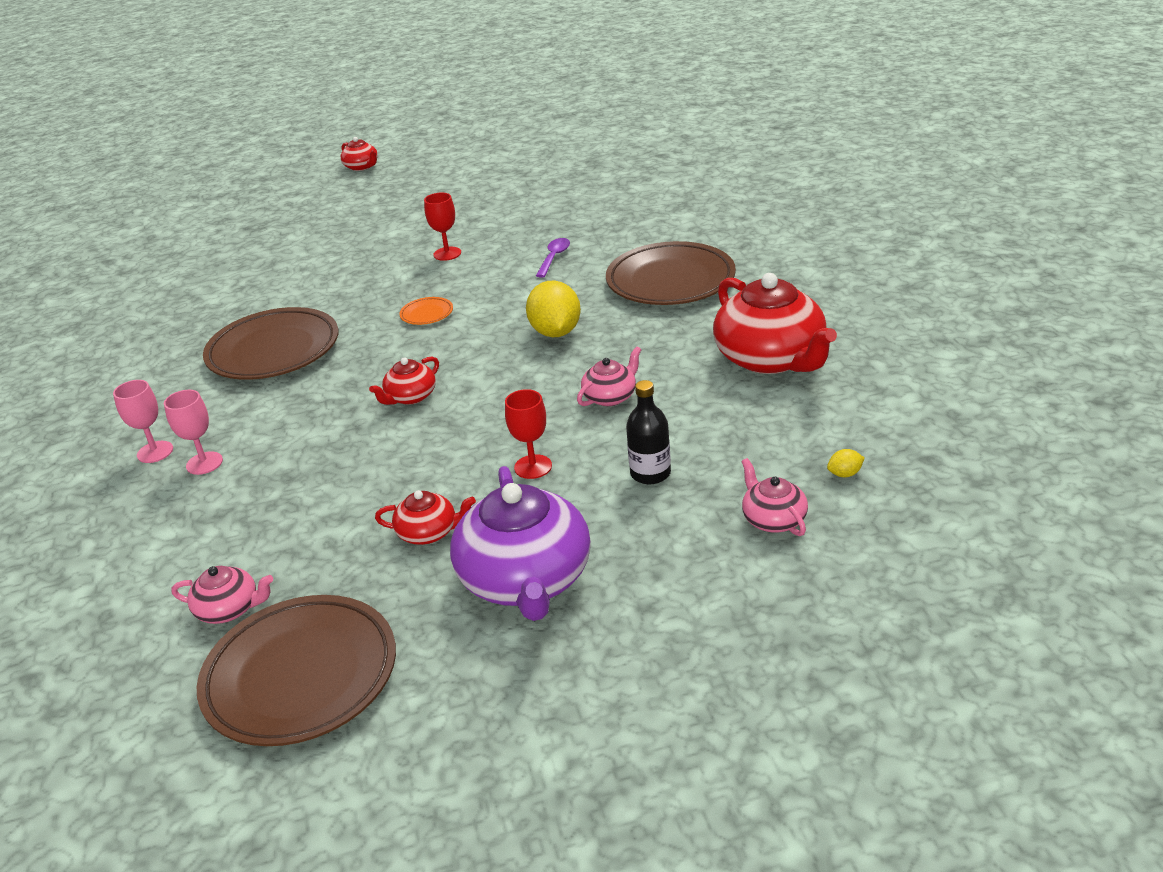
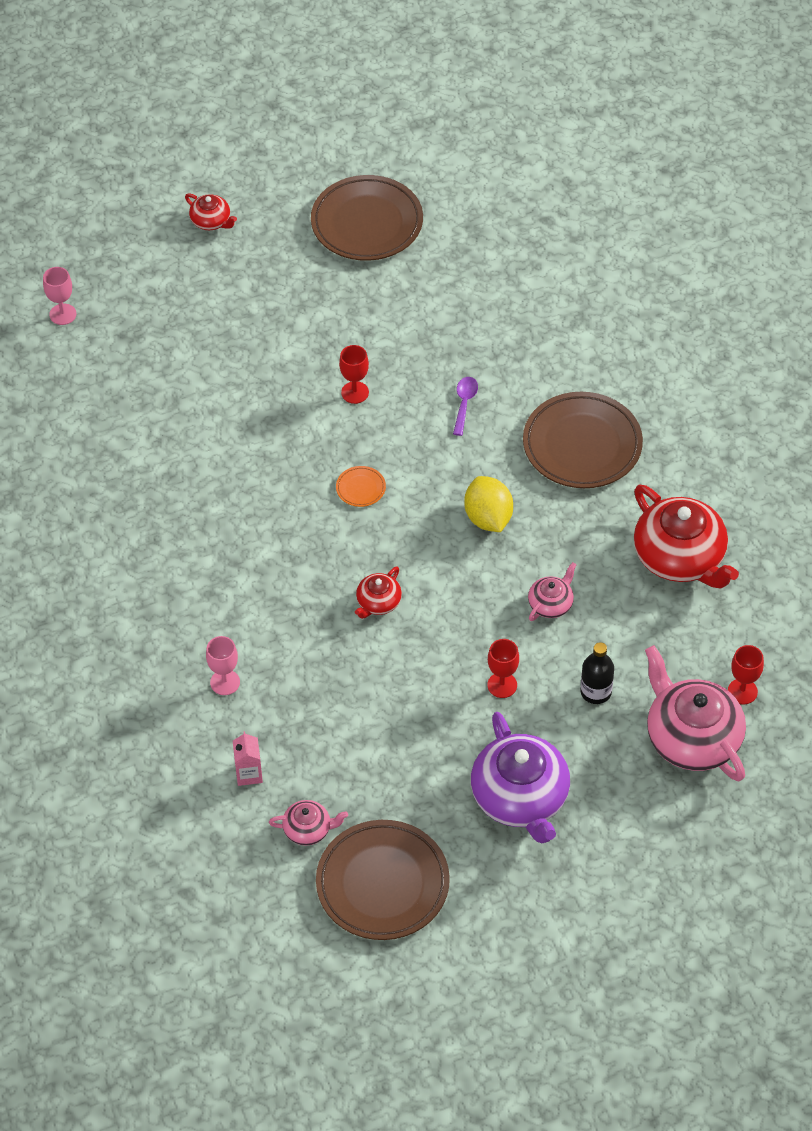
camera: 10 degrees left, 20 degrees up
(155, 452) = (175, 669): pink goblet -> pink goblet (63, 314)
(185, 548) = (249, 773): none -> pink carton
(273, 351) = (230, 539): brown plate -> brown plate (367, 223)
(429, 532) = (436, 754): red teapot -> none
(773, 519) = (691, 737): pink teapot -> pink teapot, size x2.07
(845, 474) = (742, 691): yellow lemon -> red goblet

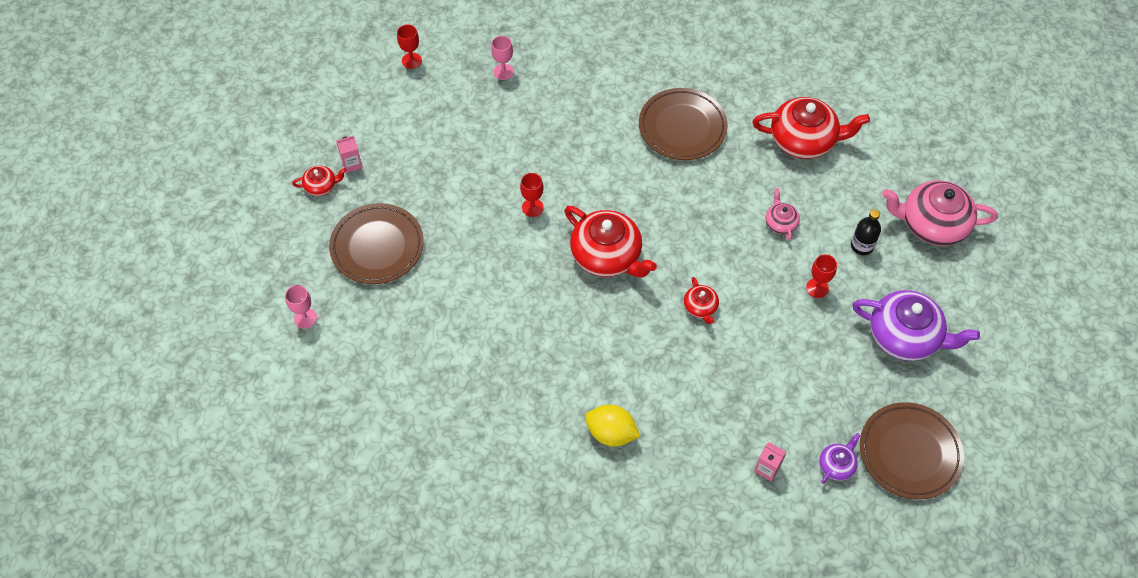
camera: 50 degrees left, 5 degrees up
(225, 682) = (686, 432): pink goblet -> pink goblet (503, 72)
(259, 224) = (352, 164): none -> pink carton
(308, 829) = (836, 465): pink teapot -> purple teapot
(361, 488) = (607, 256): orange plate -> red teapot
(367, 223) = (412, 111): brown plate -> brown plate (377, 247)
(464, 403) = (596, 160): purple spoon -> none
(488, 518) = (690, 208): yellow lemon -> yellow lemon (611, 433)
(742, 691) = (920, 178): red goblet -> red goblet (411, 61)

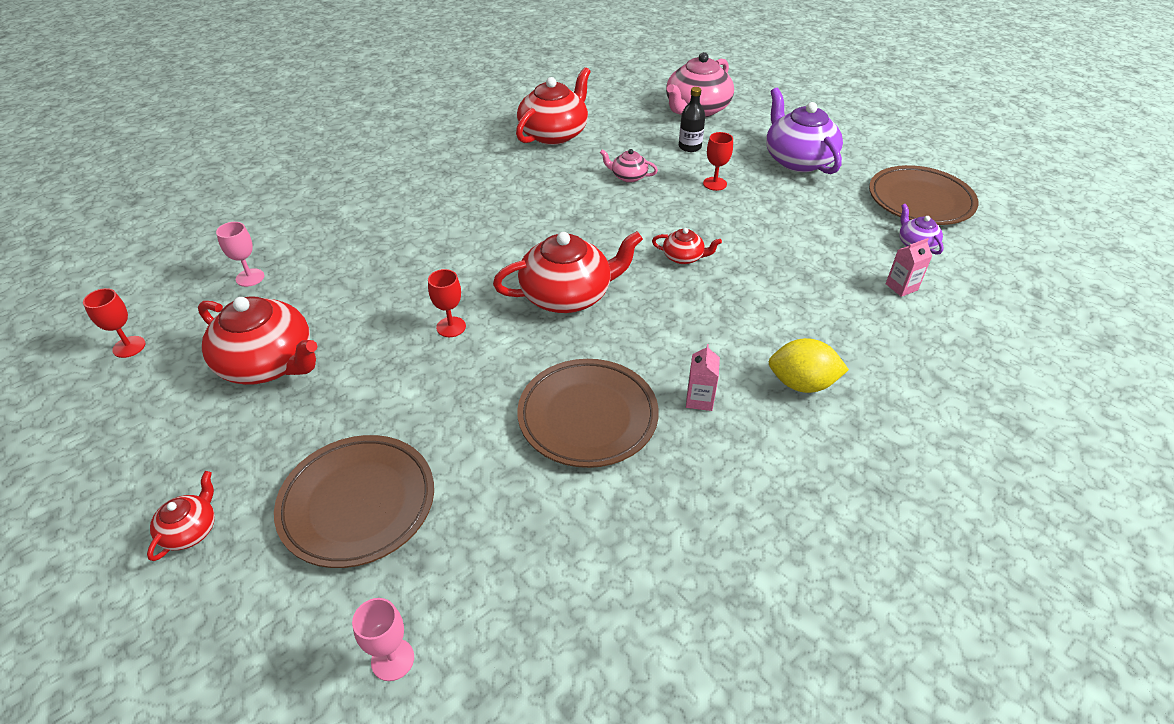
camera: 60 degrees left, 15 degrees down
(352, 164) = (198, 476): pink carton -> pink carton (699, 399)
(442, 136) = (269, 363): none -> red teapot
(611, 433) = (801, 384): yellow lemon -> yellow lemon turned 45 degrees clockwise
(682, 127) = (467, 189): brown plate -> brown plate (588, 417)
(905, 336) = (798, 160): purple teapot -> purple teapot turned 75 degrees counterclockwise

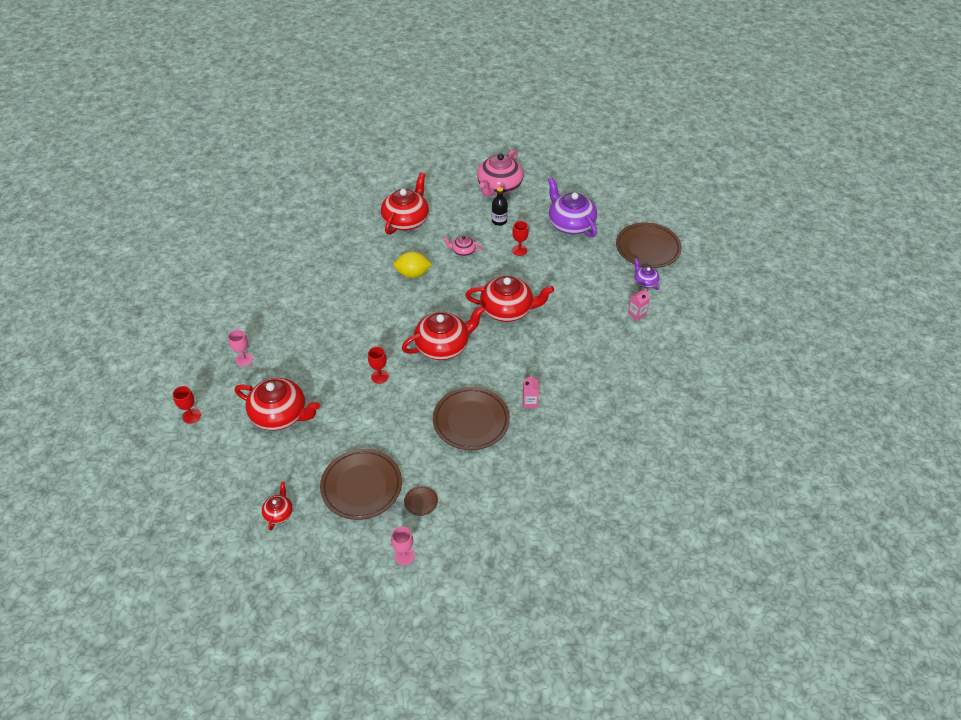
camera: 10 degrees left, 5 degrees up
(458, 550) = (421, 502): none -> brown plate
(684, 257) = (508, 309): red teapot -> red teapot, size x2.07
(801, 384) = (584, 385): yellow lemon -> yellow lemon (413, 274)

